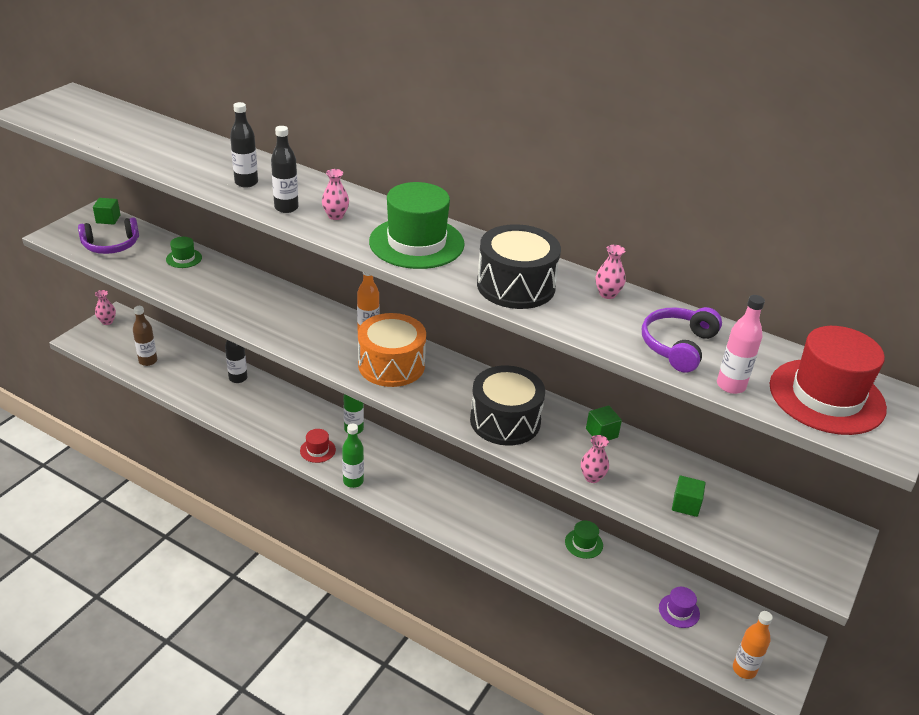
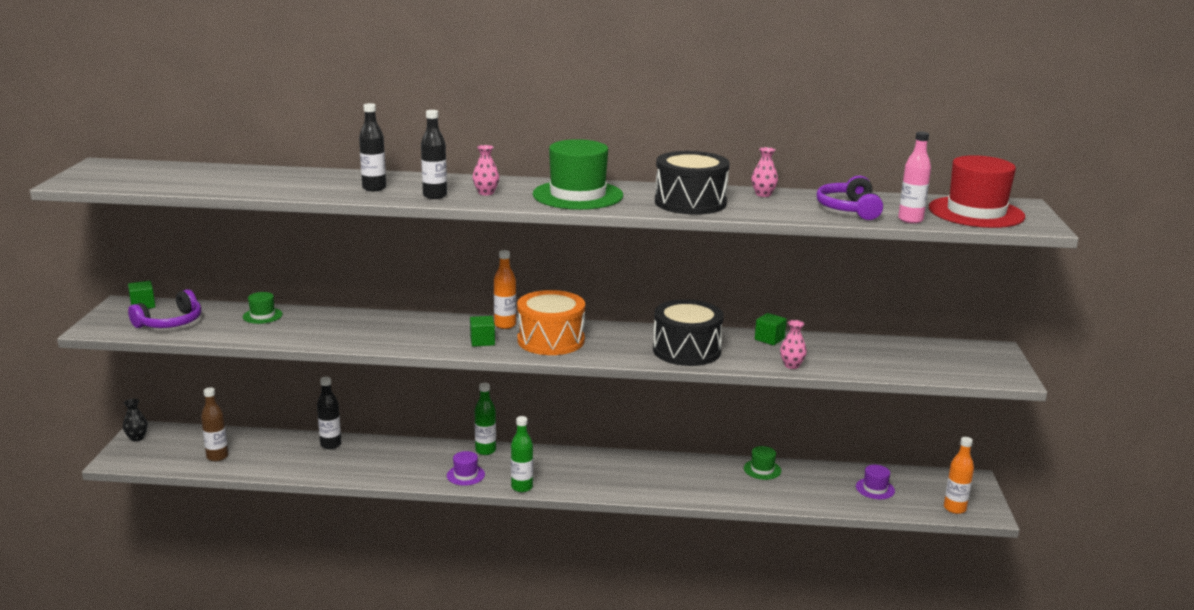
camera: 25 degrees left, 15 degrees down
(107, 321) = (137, 438): pink vase -> black vase
(317, 450) = (465, 475): red hat -> purple hat
(685, 505) = (876, 362): green cube -> green cube (482, 341)

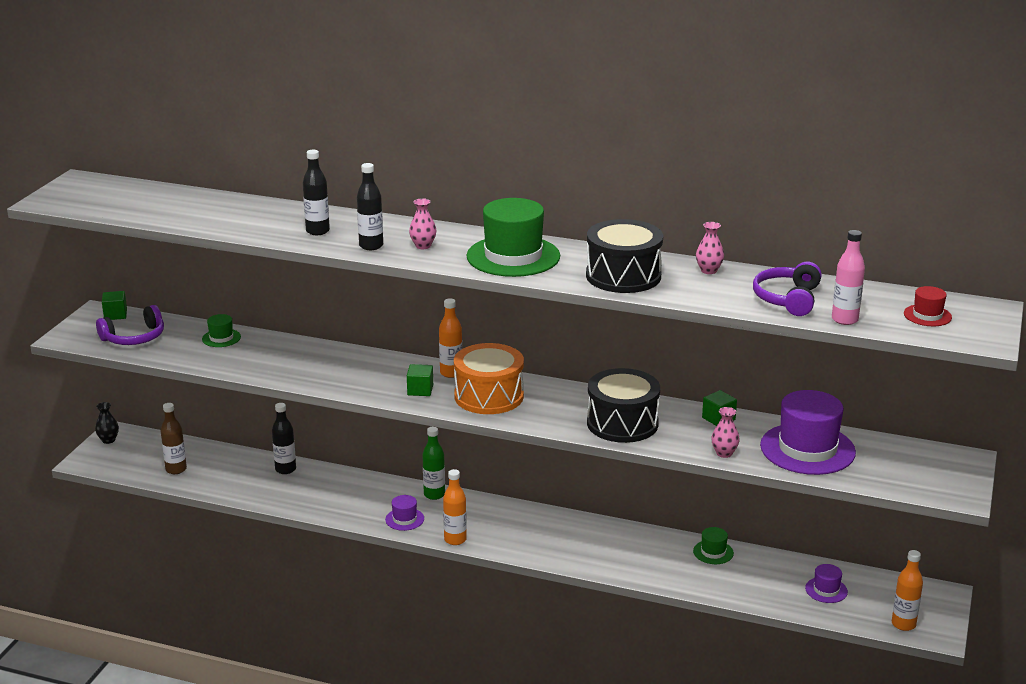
camera: 15 degrees right, 5 degrees up
(522, 487) = (455, 539): green bottle -> orange bottle
(861, 355) = (807, 449): none -> purple hat
(976, 212) = (927, 315): red hat -> red hat, size x0.46

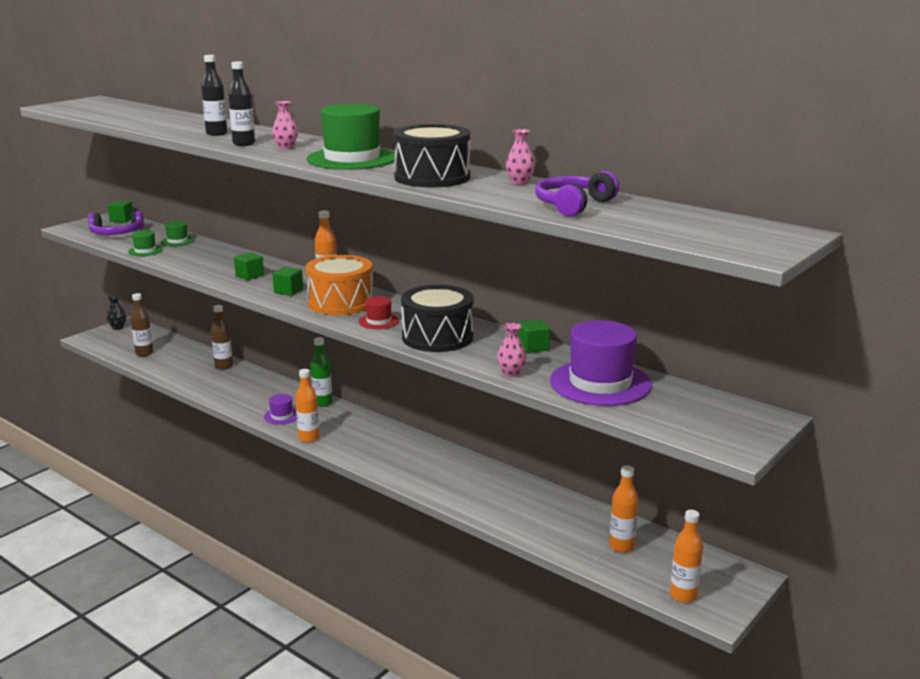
camera: 20 degrees right, 5 degrees down
(285, 469) = (224, 366): black bottle -> brown bottle
(357, 376) = (249, 276): none -> green cube
(713, 552) = (532, 492): green hat -> green hat (145, 251)
(826, 590) = (621, 546): purple hat -> orange bottle
(844, 320) = (614, 223): pink bottle -> none
(927, 315) = (713, 230): red hat -> red hat (378, 321)

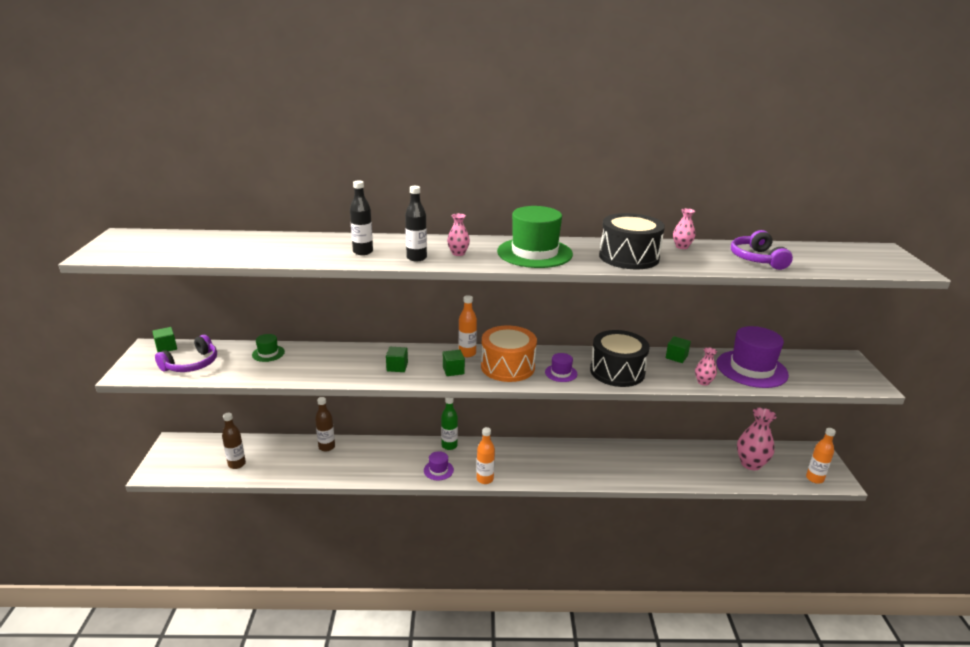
camera: 40 degrees left, 5 degrees up
(118, 327) = (169, 449): black vase -> none
(145, 251) = (258, 373): green hat -> none
(378, 321) = (561, 373): red hat -> purple hat
(621, 546) = (750, 464): orange bottle -> pink vase

